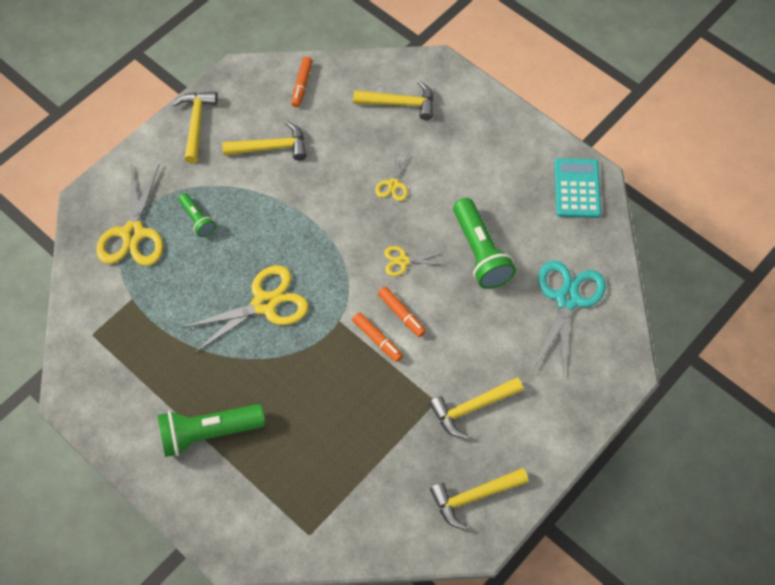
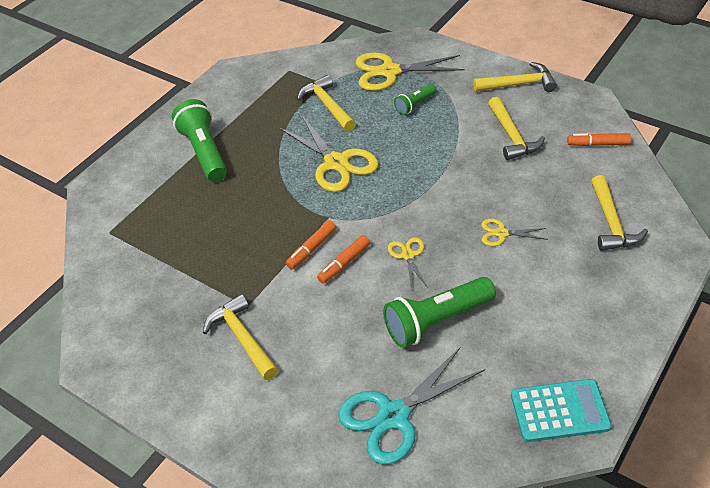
camera: 85 degrees right, 15 degrees down
(473, 497) = (142, 352): yellow hammer -> yellow hammer (327, 105)
(567, 299) = (393, 416): turquoise scissors -> turquoise scissors turned 135 degrees clockwise

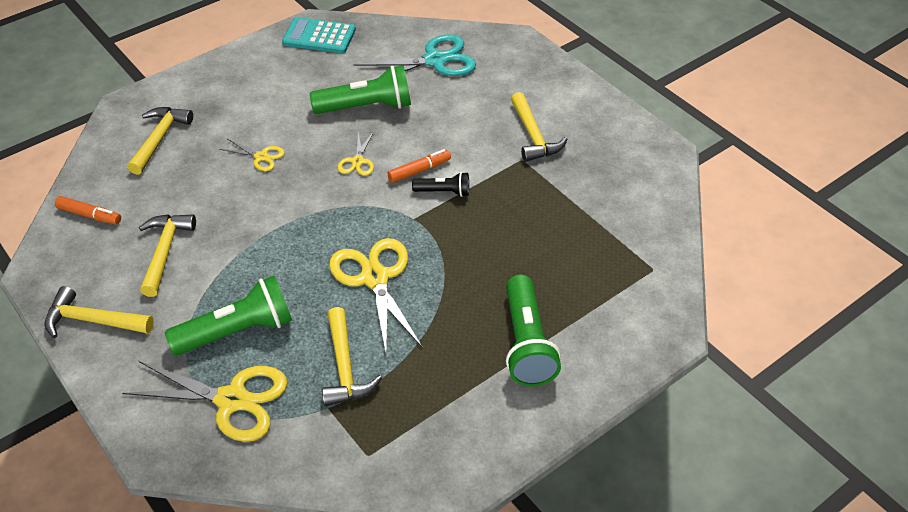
camera: 165 degrees left, 0 degrees up
(312, 249) = (443, 192): orange marker -> black flashlight
(415, 105) = (237, 331): green flashlight -> green flashlight, size x1.88

